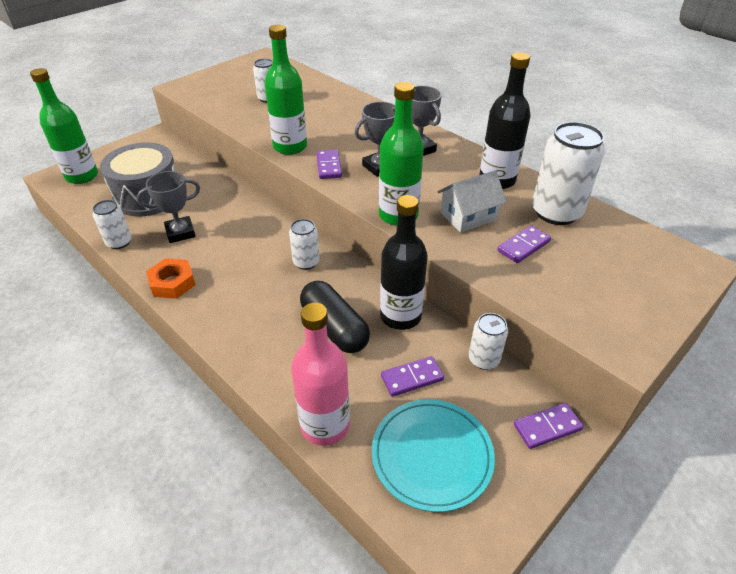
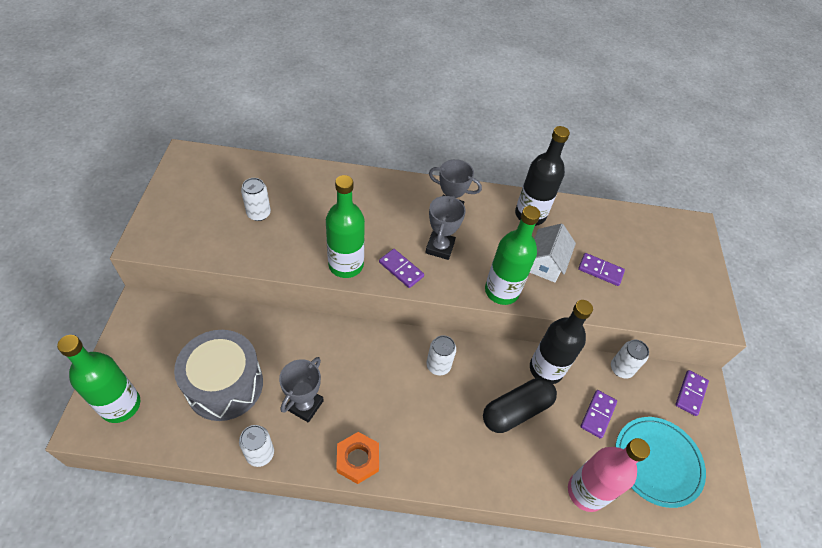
camera: 45 degrees left, 10 degrees up
(334, 327) = (516, 410): black capsule -> black capsule turned 45 degrees counterclockwise
(523, 246) = (600, 270): purple domino -> purple domino turned 75 degrees counterclockwise
(556, 212) = (591, 226): white can -> none

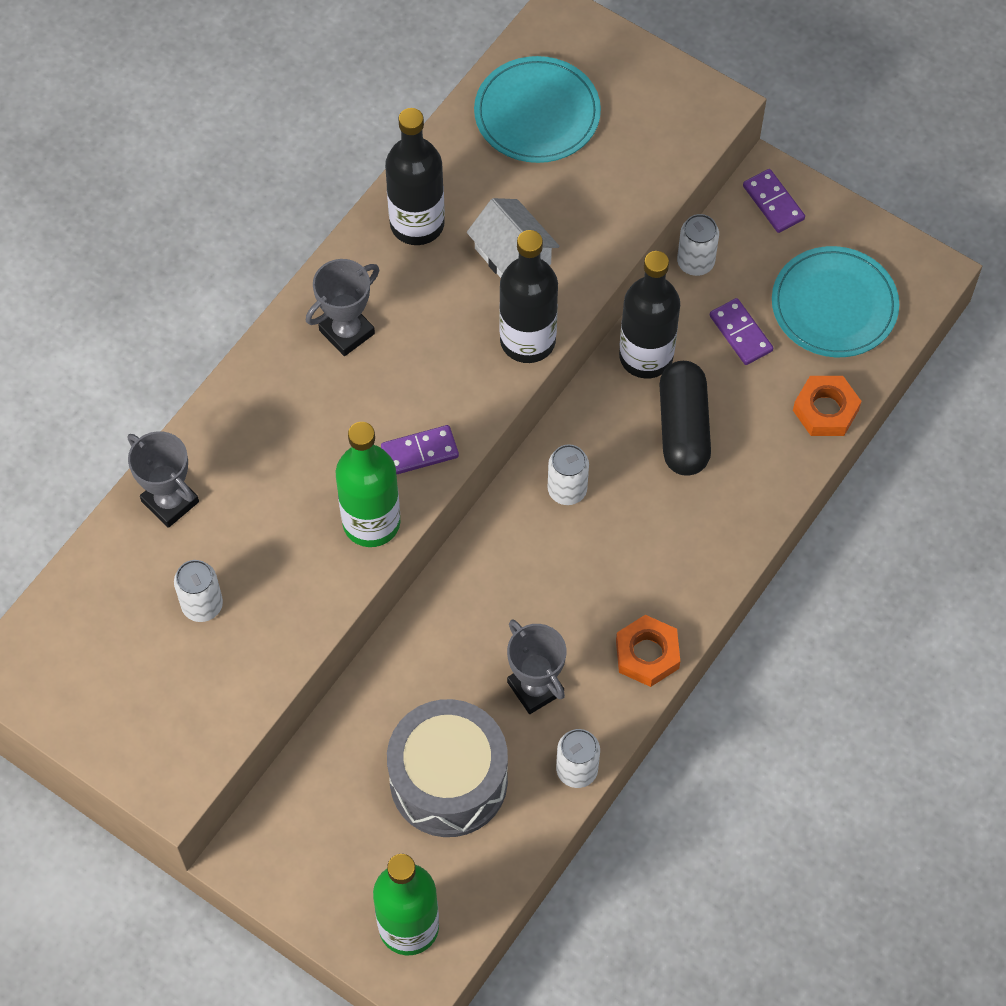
camera: 55 degrees left, 10 degrees up
(440, 247) = (409, 380): grey trophy -> grey trophy (170, 501)
(501, 291) = (527, 340): green bottle -> black bottle
(586, 492) = (825, 410): pink bottle -> orange nut
(600, 270) = (563, 193): purple domino -> none
(634, 239) = (537, 113): none -> turquoise plate

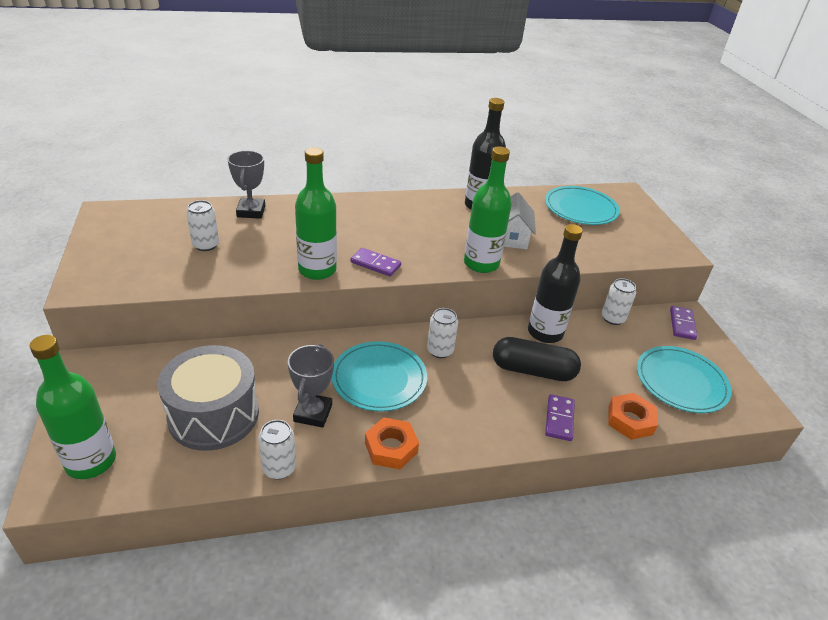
camera: 40 degrees right, 25 degrees down
(347, 332) = (402, 214): grey trophy -> none
(527, 340) = (481, 264): black bottle -> green bottle
(548, 586) = (379, 378): none -> turquoise plate
(683, 428) = (533, 370): black capsule -> black capsule turned 60 degrees clockwise
(741, 333) = (610, 357): purple domino -> purple domino (559, 419)

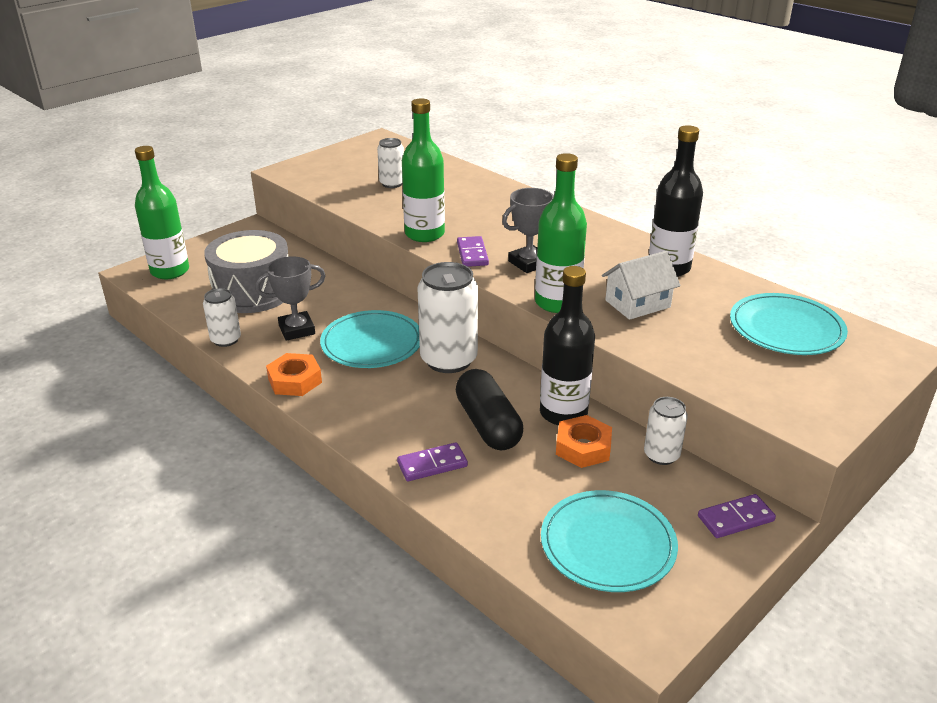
camera: 60 degrees right, 5 degrees down
(251, 211) = (465, 179): grey trophy -> grey trophy (529, 263)
(440, 350) = (448, 360): white can -> white can, size x1.82
(630, 420) = (486, 517): orange nut -> orange nut (583, 447)

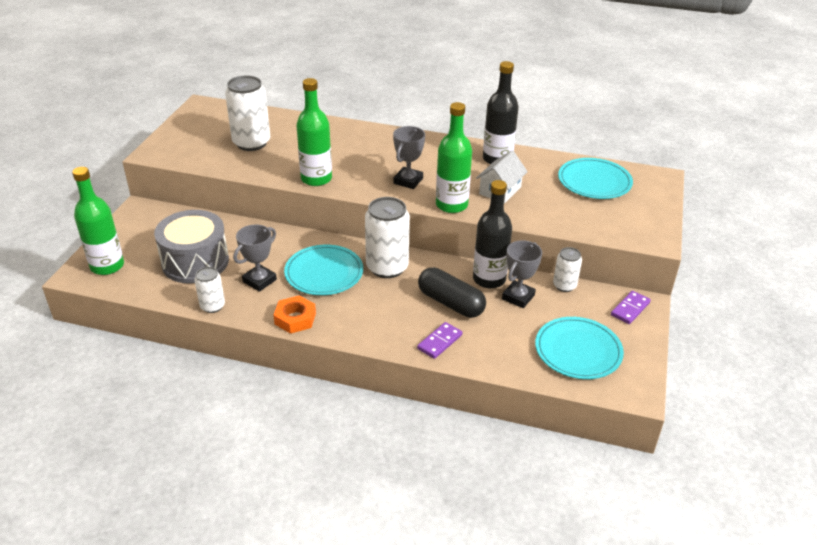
camera: 30 degrees left, 5 degrees up
(392, 184) = (251, 143): white can -> white can, size x1.82
(472, 254) = (364, 185): purple domino -> none
(583, 447) = (518, 297): orange nut -> grey trophy

